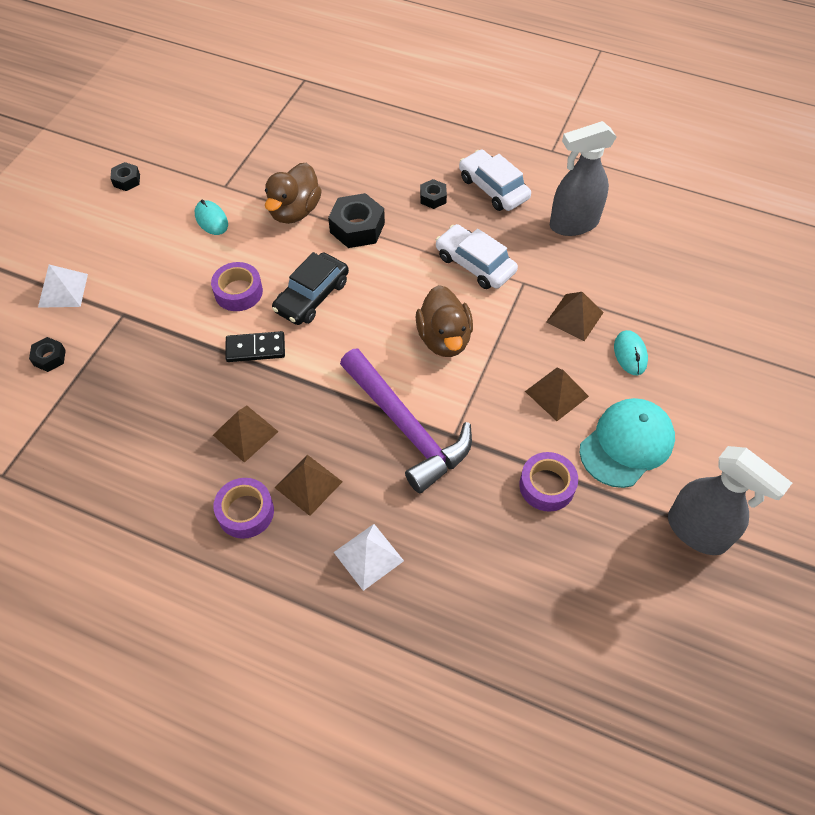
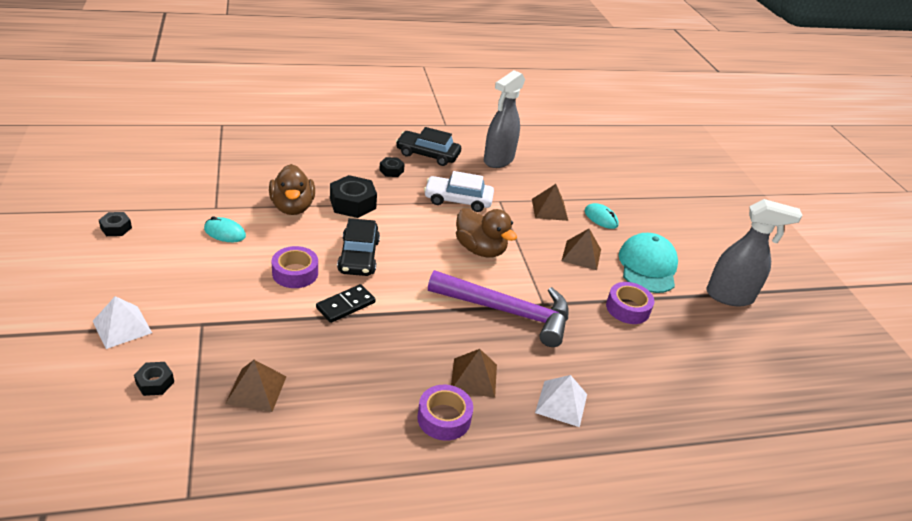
camera: 40 degrees left, 20 degrees down
(245, 433) = (392, 365): brown pyramid -> brown pyramid (256, 390)
(493, 188) = (428, 154): white car -> black car

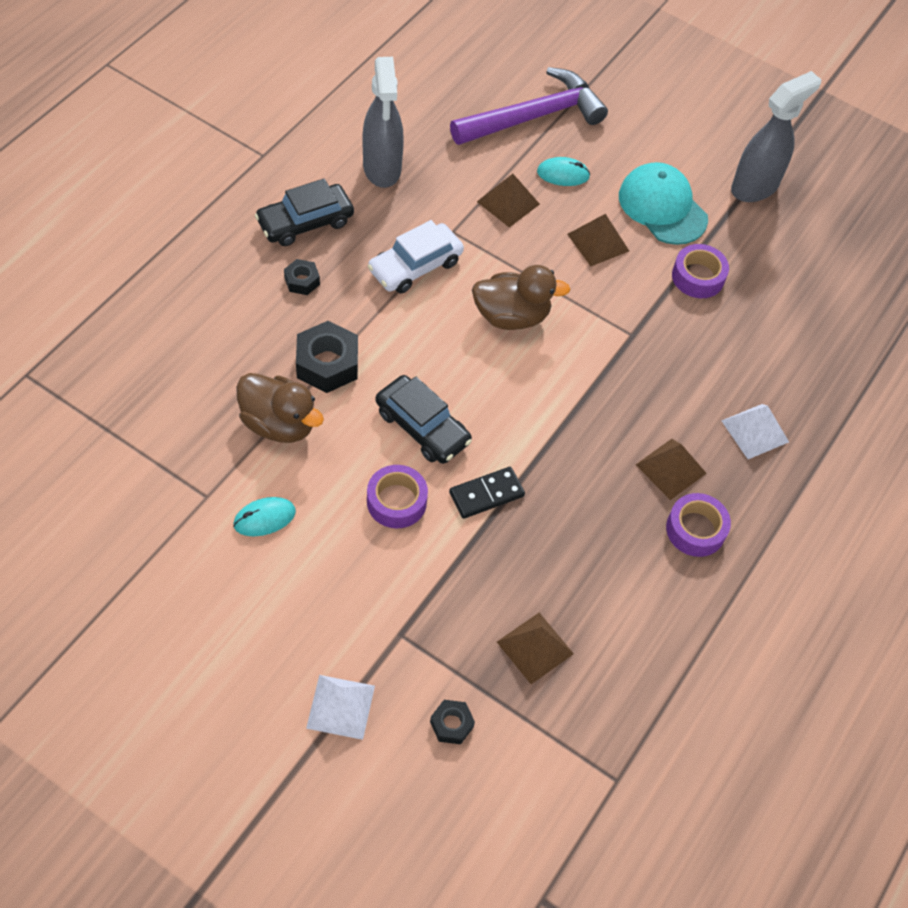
camera: 45 degrees left, 20 degrees up
(116, 228) = (153, 617): black nut -> none
(345, 305) = (486, 494): black domino -> black domino turned 60 degrees clockwise
(507, 312) = (616, 372): purple hammer -> purple hammer (533, 117)

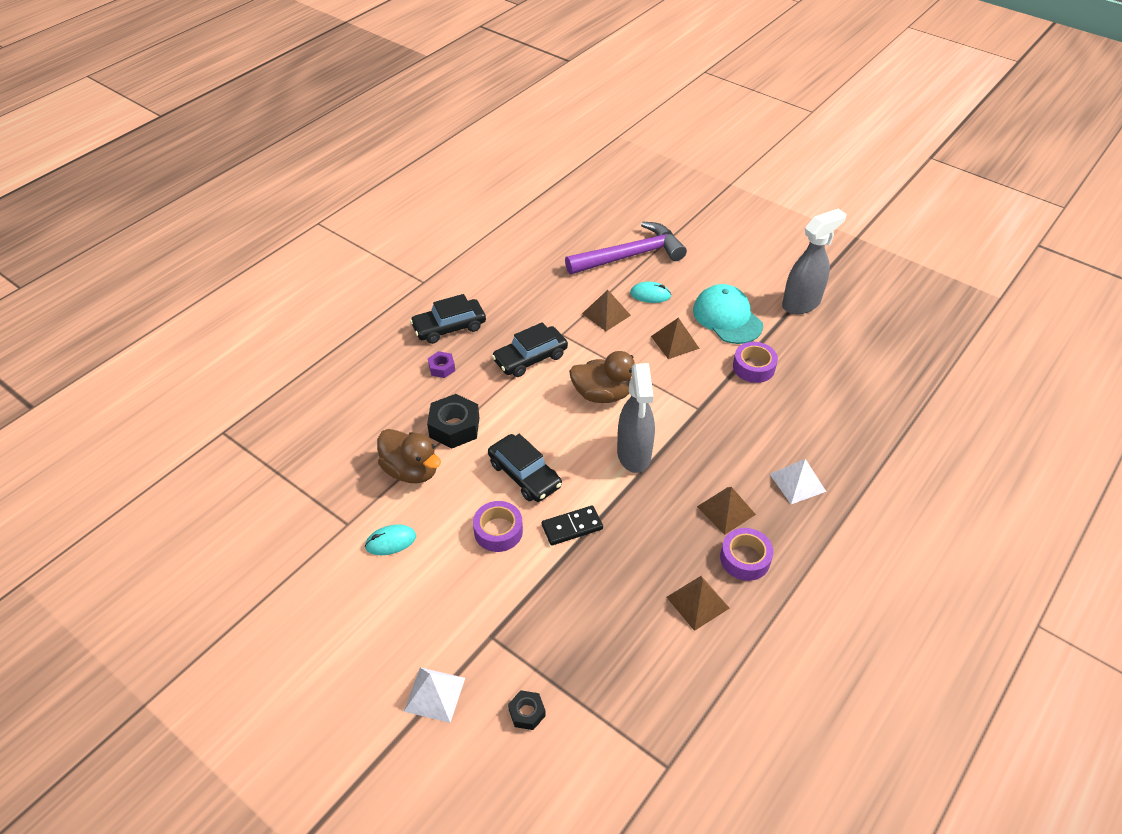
camera: 10 degrees right, 10 degrees down
(302, 281) = (442, 368): black nut -> purple nut
(382, 168) = (511, 291): grey spray bottle -> grey spray bottle (634, 454)
(415, 266) = (530, 358): white car -> black car
(535, 647) = (603, 651): brown pyramid -> brown pyramid (698, 602)

